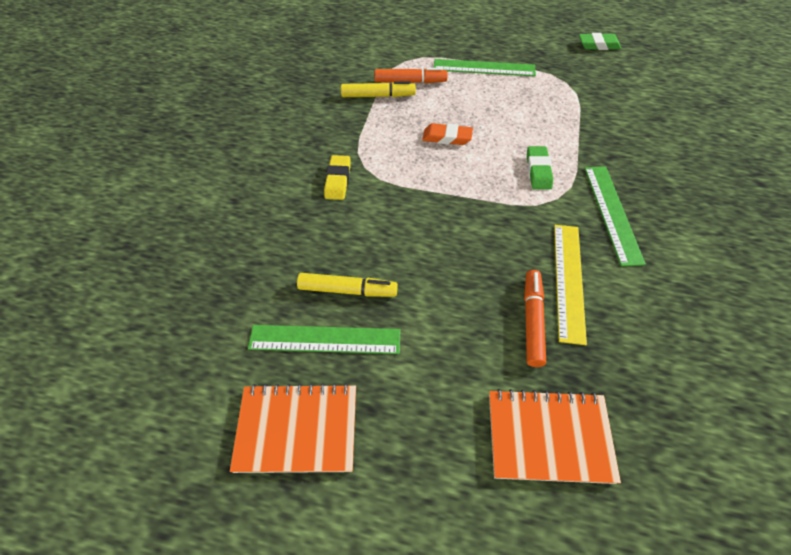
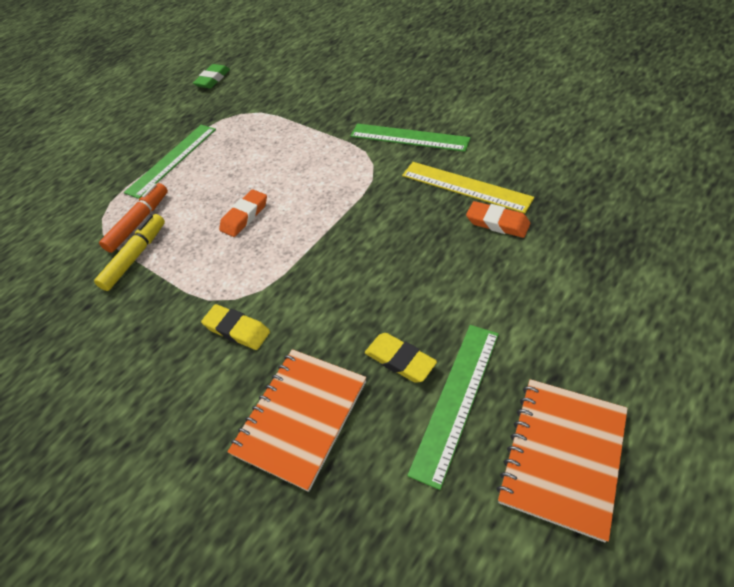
camera: 60 degrees left, 5 degrees down
(348, 290) = (400, 360): yellow marker -> yellow eraser
(532, 321) = (497, 223): orange marker -> orange eraser
(538, 171) = (333, 165): green eraser -> none
(549, 437) = (614, 249): orange notebook -> orange notebook (301, 417)

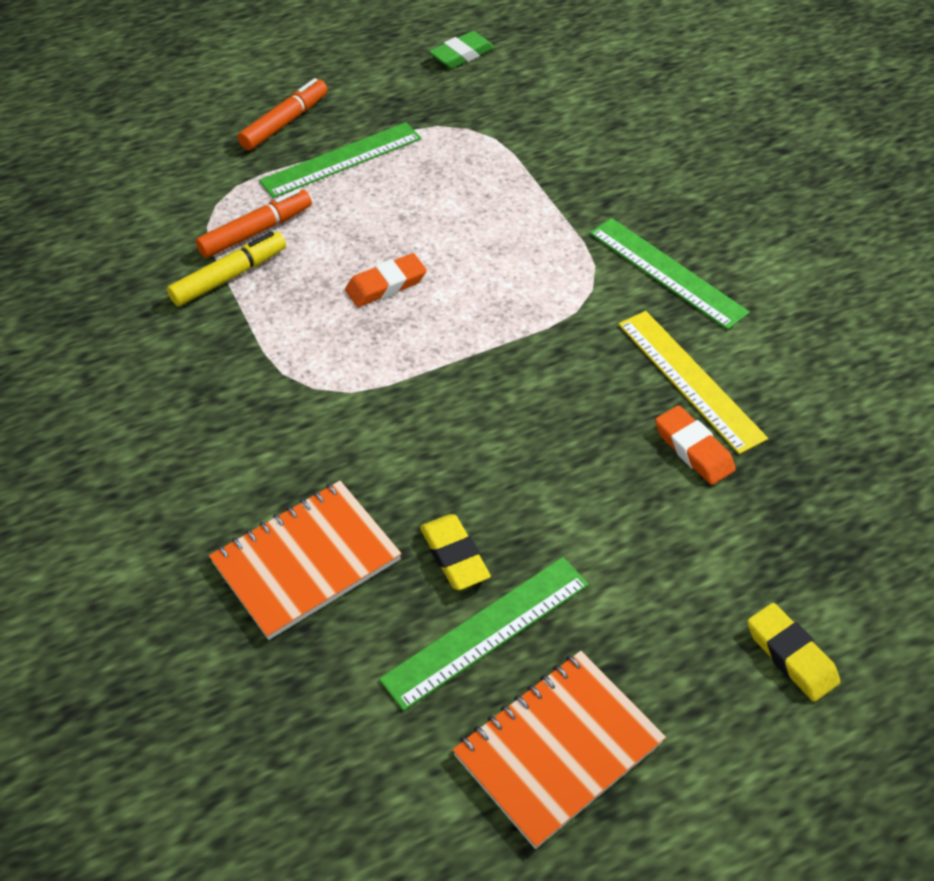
camera: 20 degrees right, 0 degrees up
(123, 155) = (285, 122): none -> orange marker
(237, 330) = (295, 427): yellow eraser -> yellow eraser (791, 656)

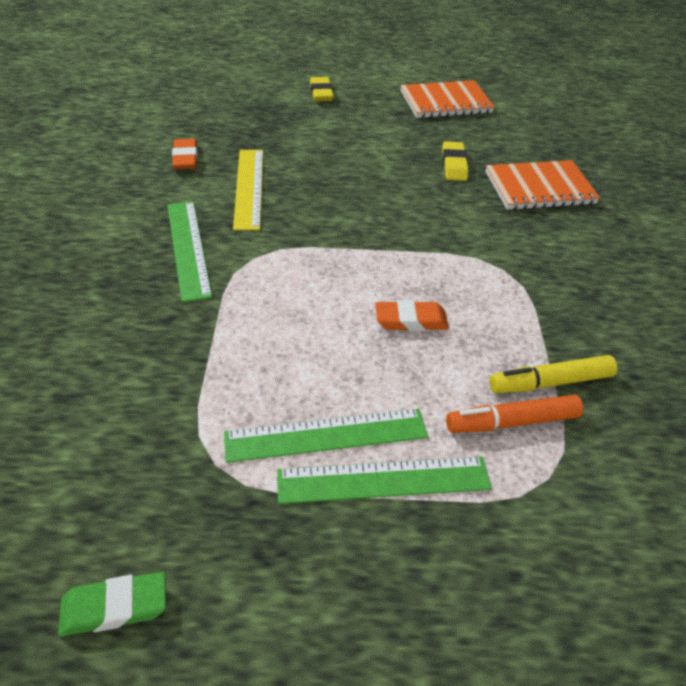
camera: 155 degrees left, 5 degrees down
(285, 122) = (427, 580): orange marker -> none
(486, 631) = (454, 138): green ruler -> green ruler (326, 435)
(693, 449) = (284, 160): orange eraser -> orange eraser (185, 158)

